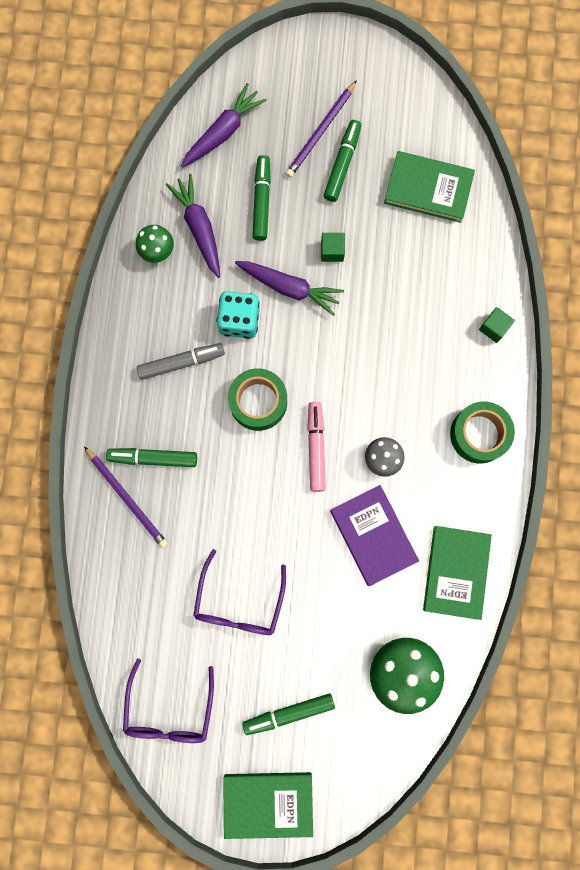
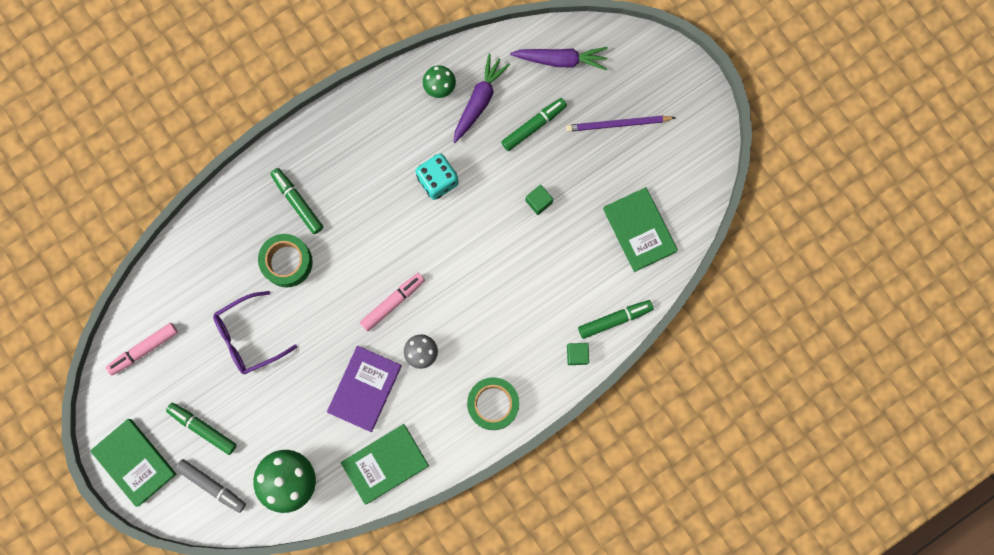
camera: 50 degrees right, 0 degrees up
(127, 498) = (257, 208): purple pencil -> none
(169, 709) = (144, 349): purple glasses -> pink marker
(181, 362) = (377, 167): grey marker -> grey marker (212, 485)
(258, 402) = (392, 239): green tape -> green tape (287, 262)
(289, 288) = (488, 194): purple carrot -> none
(342, 164) = (607, 158): green marker -> green marker (615, 319)

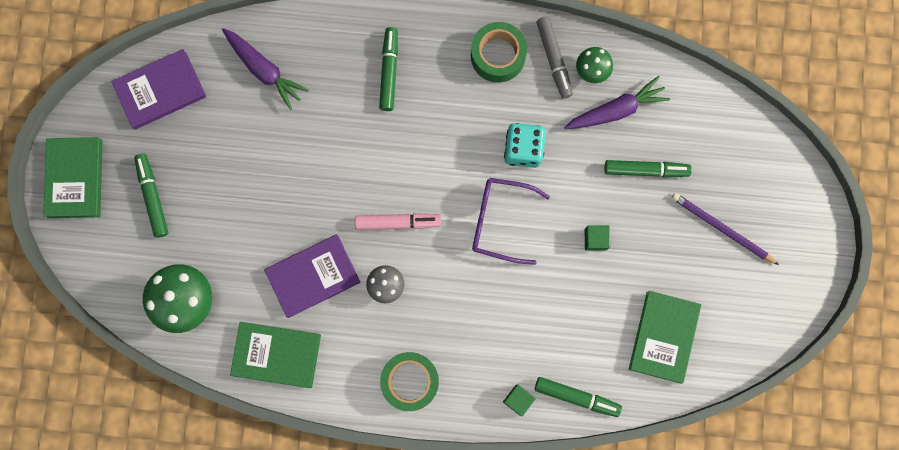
camera: 40 degrees right, 0 degrees up
(144, 349) = (160, 91): pink marker -> purple book
(212, 485) = (120, 251): grey marker -> grey marker (554, 59)
(248, 337) = (254, 151): purple glasses -> purple glasses (500, 221)
(287, 262) = (338, 115): green tape -> green tape (498, 56)
(560, 60) = (717, 132): purple carrot -> purple carrot (264, 70)

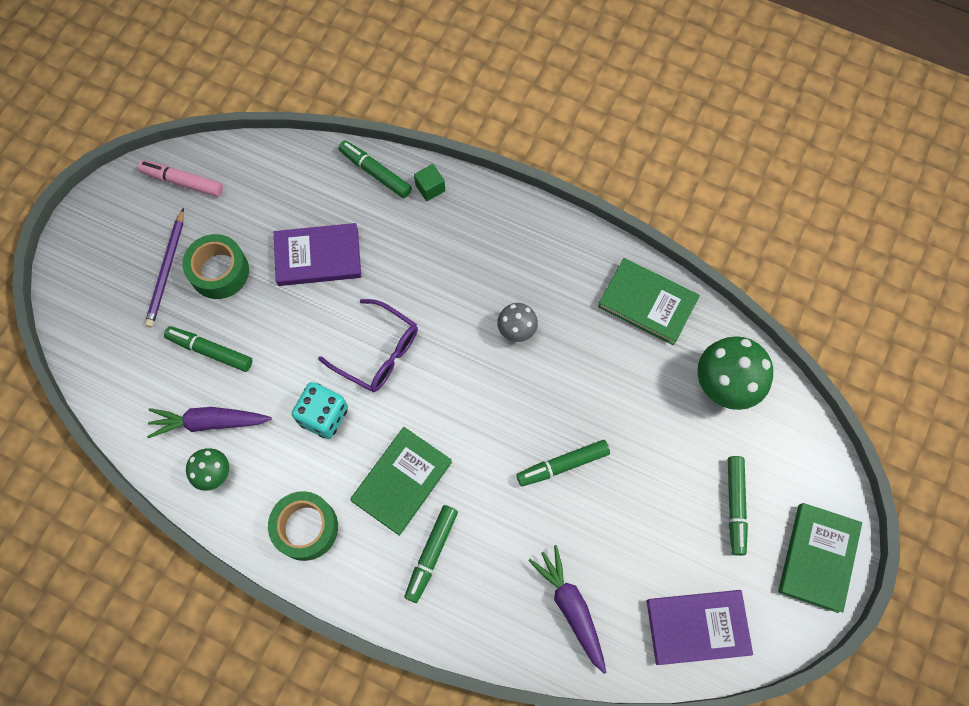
camera: 160 degrees left, 10 degrees down
(307, 180) = (562, 465): none -> green marker
(313, 276) = (587, 365): purple book -> purple book (318, 257)
(398, 222) = (482, 387): pink marker -> pink marker (183, 182)
(410, 381) = (525, 236): green tape -> green tape (219, 271)
(554, 59) = (248, 501): grey marker -> none
(595, 239) = (292, 303): green cube -> none
(664, 337) = (271, 195): green book -> green book (401, 481)
(721, 228) = (167, 270): purple pencil -> purple pencil turned 45 degrees clockwise

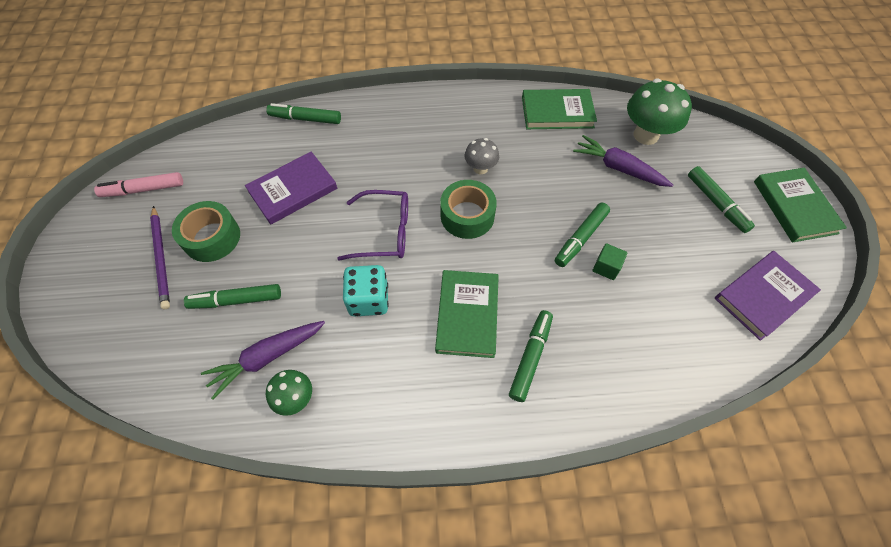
camera: 30 degrees left, 10 degrees down
(306, 528) = (409, 397): green tape -> green tape (467, 216)
(430, 188) = (354, 111): green cube -> green cube (606, 267)
(431, 554) = (530, 357): green marker -> green marker turned 150 degrees counterclockwise
(571, 608) = (667, 335): purple carrot -> purple carrot (618, 168)

